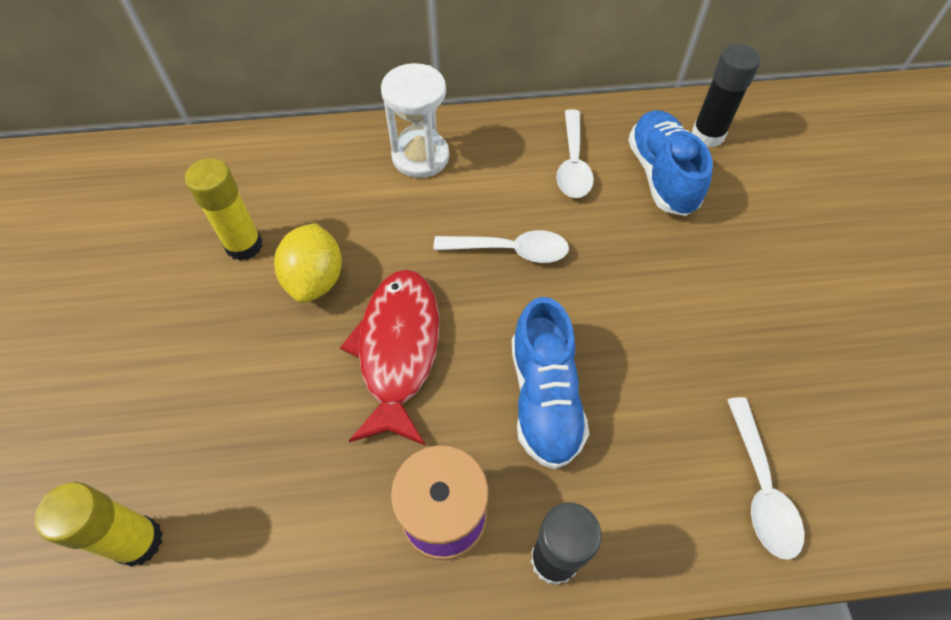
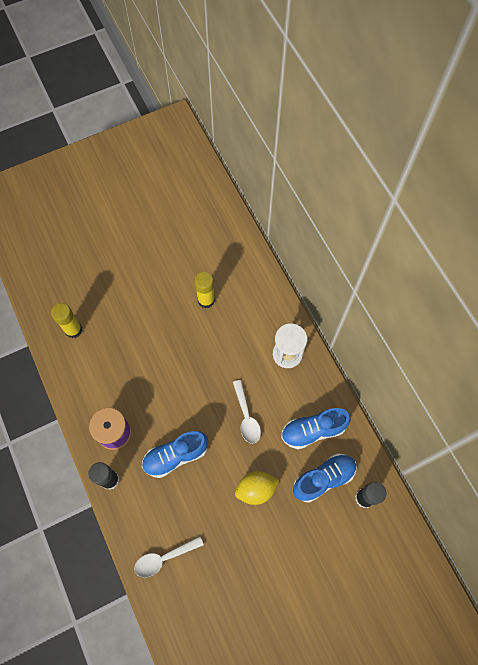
camera: 70 degrees right, 10 degrees up
(315, 279) = (199, 338): yellow lemon -> yellow lemon (256, 489)
(398, 350) = (177, 387): red fish -> none
(573, 164) = (313, 430): white spoon -> blue shoe

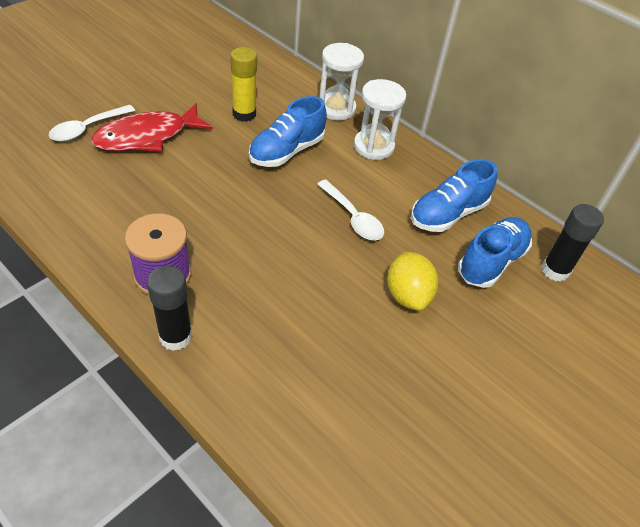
camera: 25 degrees left, 20 degrees down
(73, 330) = (60, 171): yellow glue stick -> none
(134, 309) = (147, 136): none -> red fish
(164, 558) = (308, 423): white spoon -> white spoon (87, 129)
(175, 456) = (271, 282): blue shoe -> blue shoe (286, 151)
(256, 489) = (407, 295): yellow lemon -> yellow lemon turned 60 degrees counterclockwise
(275, 308) = (336, 108): none -> white hourglass

